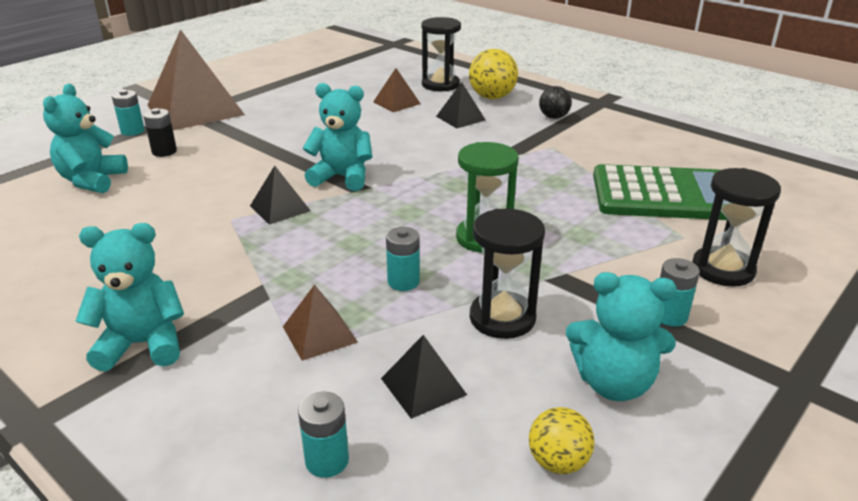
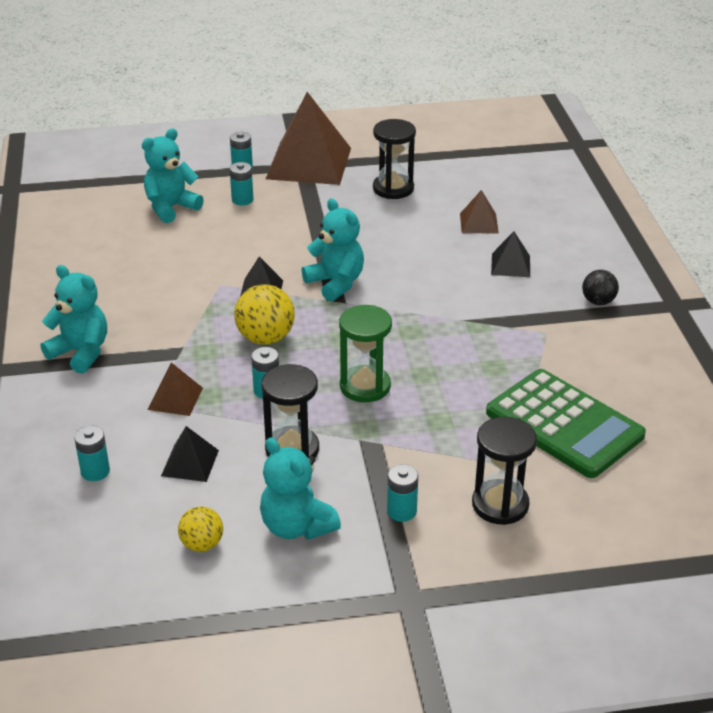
camera: 40 degrees right, 5 degrees up
(164, 151) = (242, 200): black battery -> turquoise battery
(440, 85) = (548, 217): black hourglass -> black hourglass (393, 188)
(492, 97) = (575, 253): yellow ball -> yellow ball (265, 338)

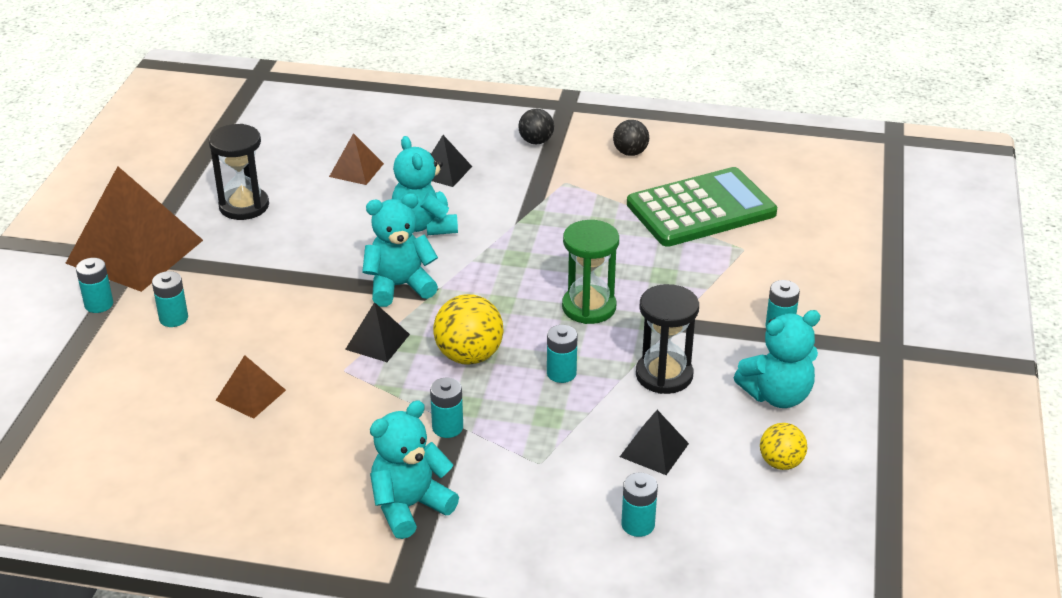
camera: 70 degrees left, 0 degrees up
(171, 208) = (142, 380): turquoise teddy bear -> turquoise teddy bear (424, 225)
(174, 348) = (447, 427): none -> turquoise battery
(175, 398) = (540, 442): brown pyramid -> brown pyramid (250, 395)
(500, 504) = (791, 271): black hourglass -> none
(626, 360) = (630, 153): none -> black ball

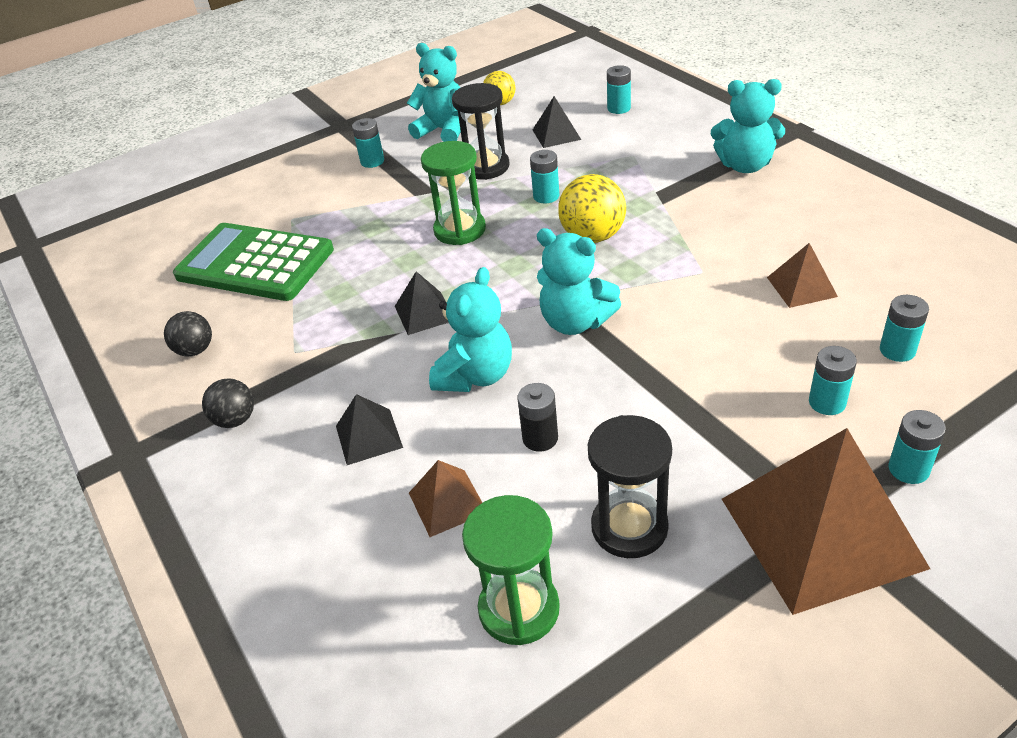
camera: 130 degrees left, 5 degrees up
(268, 156) = (519, 609): none -> green hourglass
(340, 217) = (540, 438): none -> black battery
(377, 341) = (650, 281): black pyramid -> black pyramid (424, 313)
(447, 427) = (667, 197): turquoise battery -> turquoise battery (897, 350)

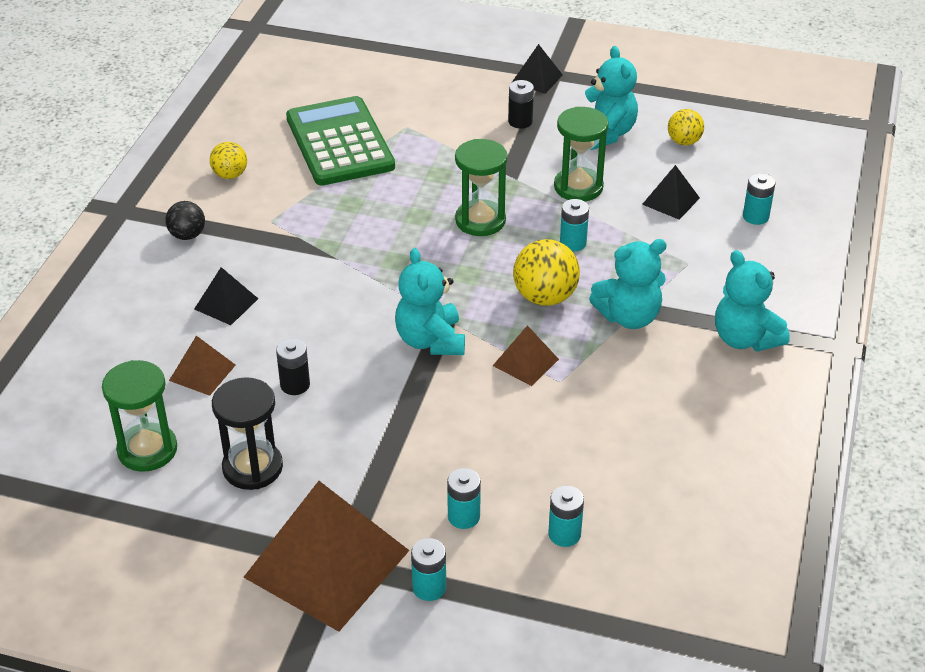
camera: 45 degrees right, 0 degrees up
(195, 350) = (230, 175): black ball -> yellow ball
(372, 161) = (520, 121): turquoise battery -> black battery
(424, 313) = (367, 258): black pyramid -> black pyramid (537, 78)
(475, 376) = (326, 321): turquoise teddy bear -> turquoise teddy bear (629, 317)
(485, 167) = (578, 187): black hourglass -> green hourglass
(801, 287) = (596, 447): brown pyramid -> brown pyramid (525, 362)

